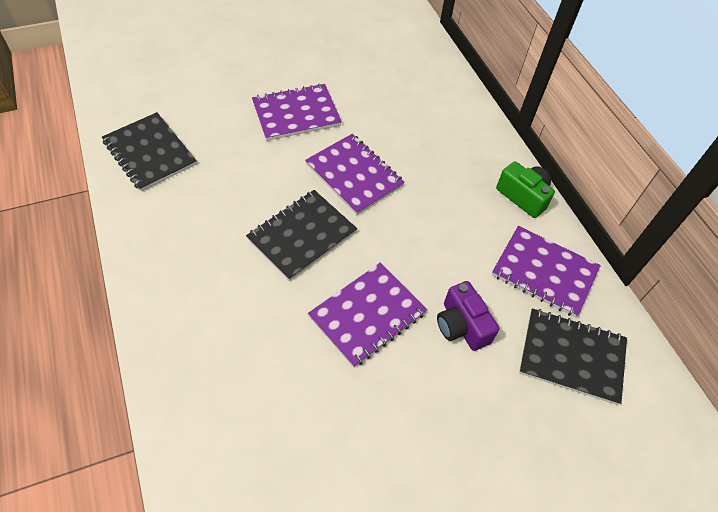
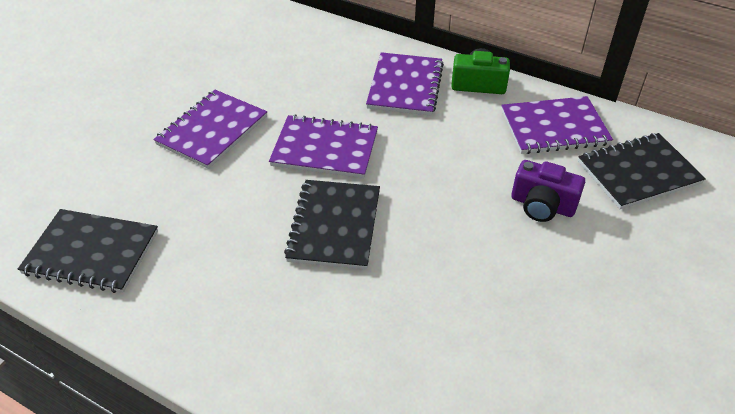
camera: 35 degrees left, 10 degrees down
(367, 315) = (463, 249): purple notebook -> purple notebook (405, 86)

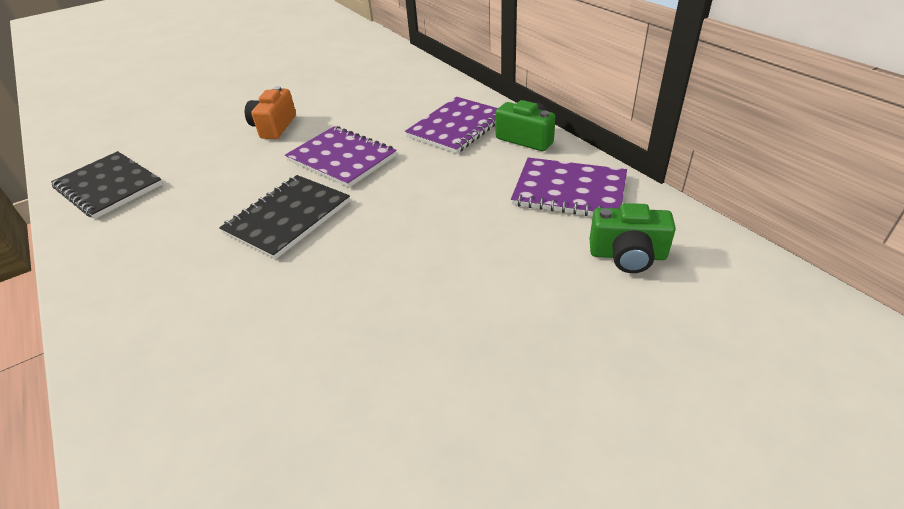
camera: 30 degrees right, 5 degrees down
(212, 130) = (274, 127): purple notebook -> orange camera
(542, 205) = (490, 255): purple camera -> none
(638, 173) = (627, 255): black notebook -> green camera

